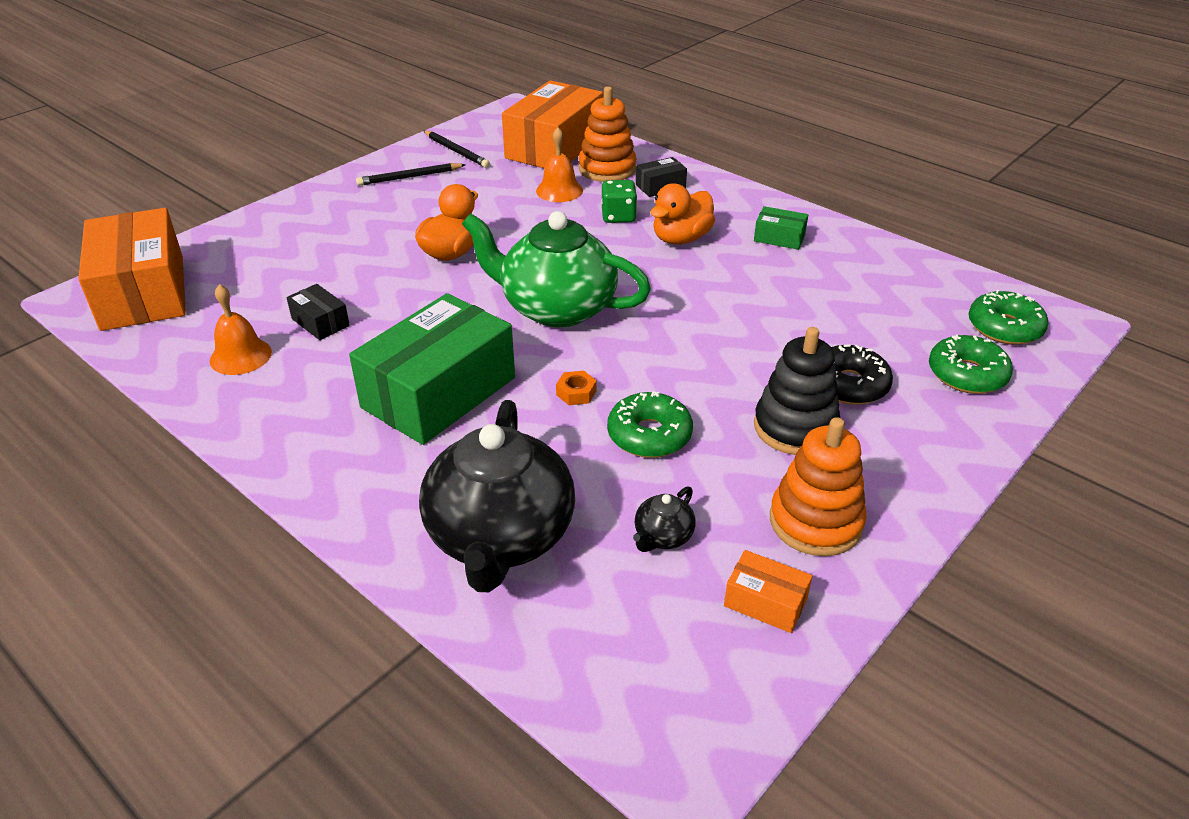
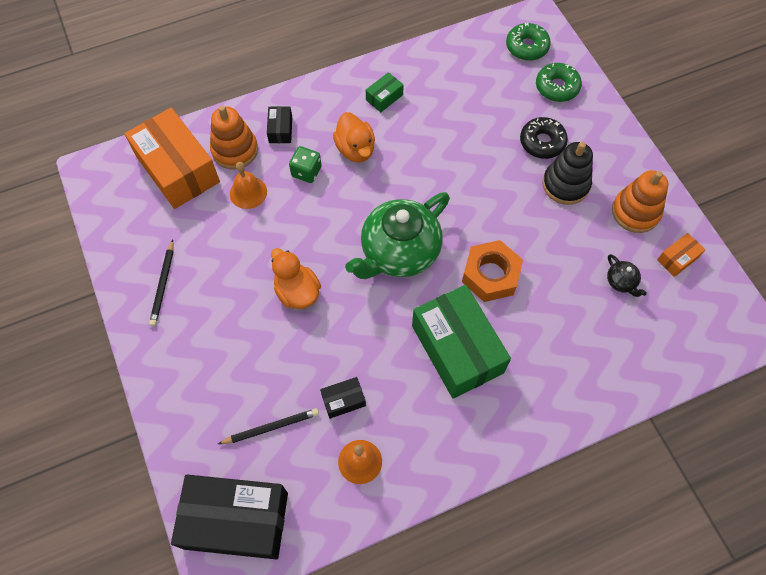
camera: 65 degrees left, 25 degrees up
(143, 292) = (236, 520): orange box -> black box
(456, 151) = (140, 238): black pencil -> black pencil (271, 427)
(500, 536) = (593, 357): black teapot -> none
(576, 393) = (490, 275): orange nut -> orange nut, size x2.36
(649, 435) = (543, 254): green donut -> none

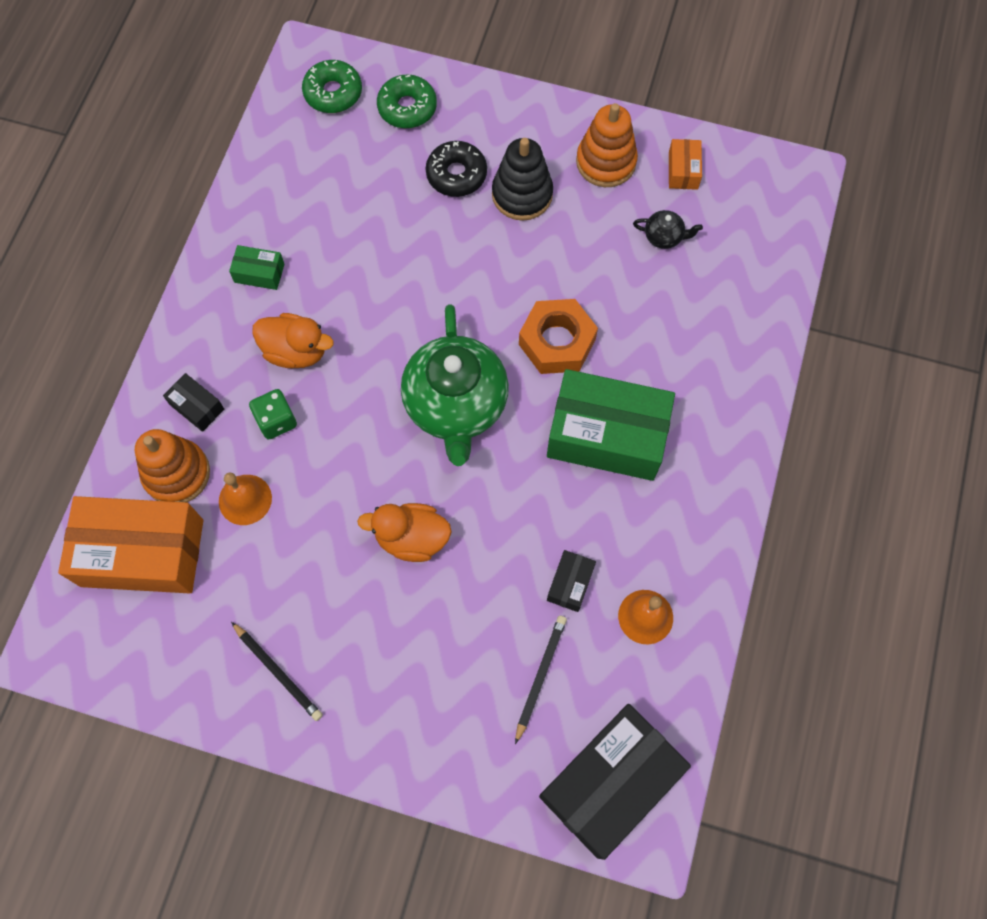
camera: 50 degrees left, 5 degrees up
(384, 97) = (259, 273): green box -> green box turned 75 degrees counterclockwise

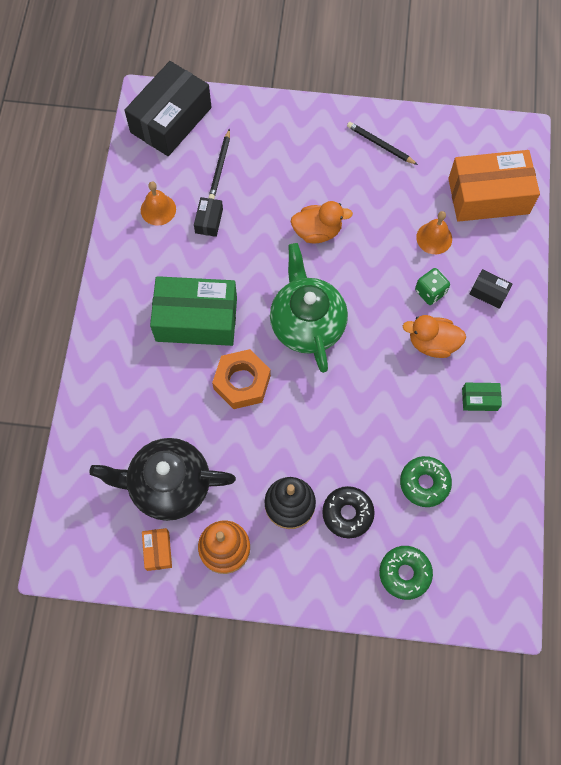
camera: 170 degrees right, 0 degrees up
(177, 473) = (485, 247): orange stacking toy -> none
(333, 93) = (473, 577): green donut -> green donut (424, 483)
(664, 236) = (169, 485): black teapot -> black teapot, size x2.50

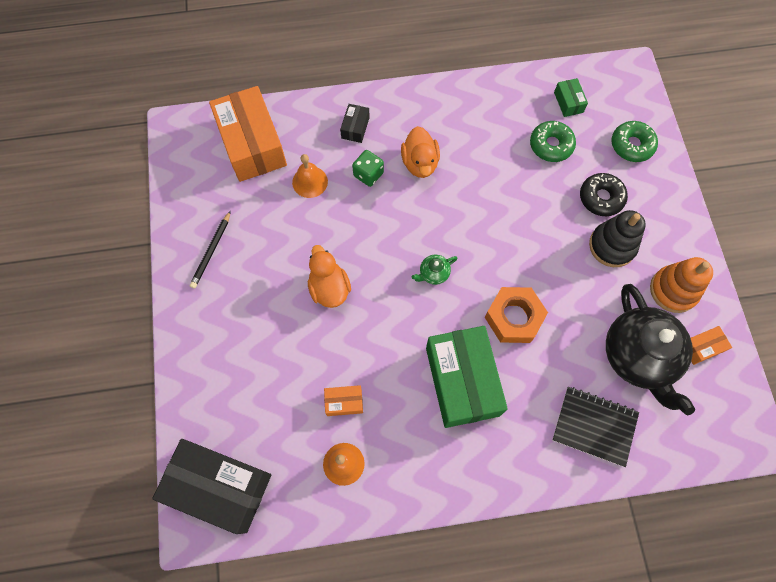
camera: 105 degrees left, 0 degrees up
(119, 419) = (594, 426): none -> black notebook
(209, 221) = (344, 402): black box -> orange box
(220, 166) = (272, 410): black pencil -> none
(307, 323) = (433, 273): green teapot -> green teapot, size x0.40
(479, 399) = (461, 118): green box -> green box (568, 102)

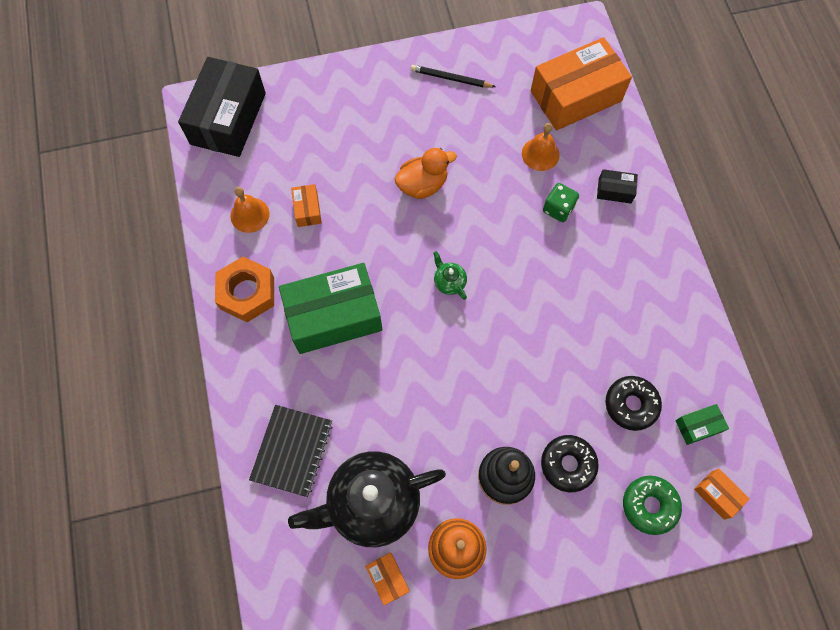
camera: 85 degrees right, 0 degrees up
(420, 163) = (581, 260): orange duck -> none
(513, 318) = (406, 365): orange nut -> orange nut (247, 293)
(551, 145) = (631, 405): green donut -> black donut
(621, 99) = (717, 495): none -> orange box

